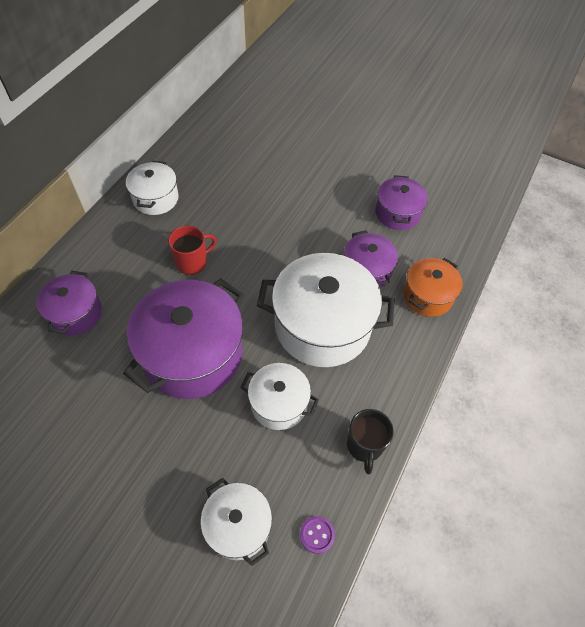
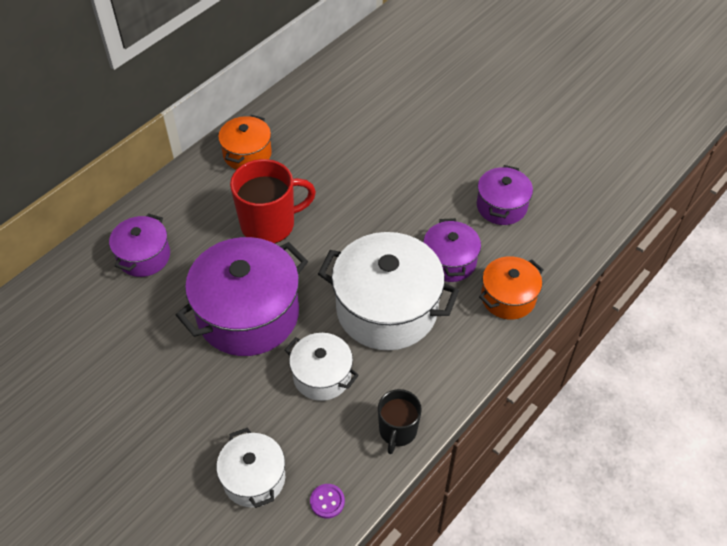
camera: 15 degrees right, 5 degrees down
(155, 198) = (247, 154): white pot -> orange pot
(192, 262) = (269, 224): red mug -> red mug, size x1.65

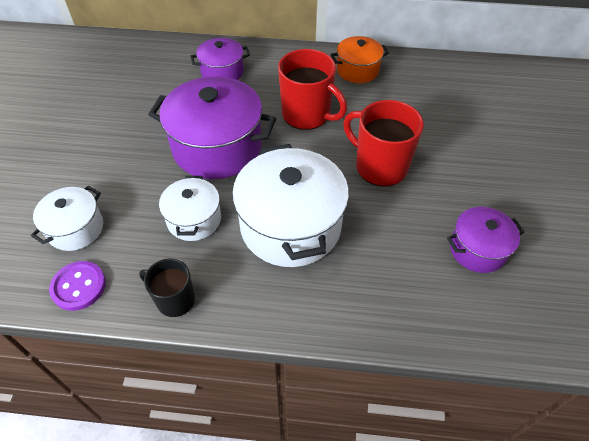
camera: 55 degrees right, 0 degrees up
(327, 501) = (79, 286): purple button -> purple button, size x1.62
(375, 212) = (379, 166): none -> red mug
(397, 431) = (174, 299): black mug -> black mug turned 45 degrees clockwise
(449, 261) = (378, 243): purple pot -> none
(508, 297) = (380, 310): orange pot -> none

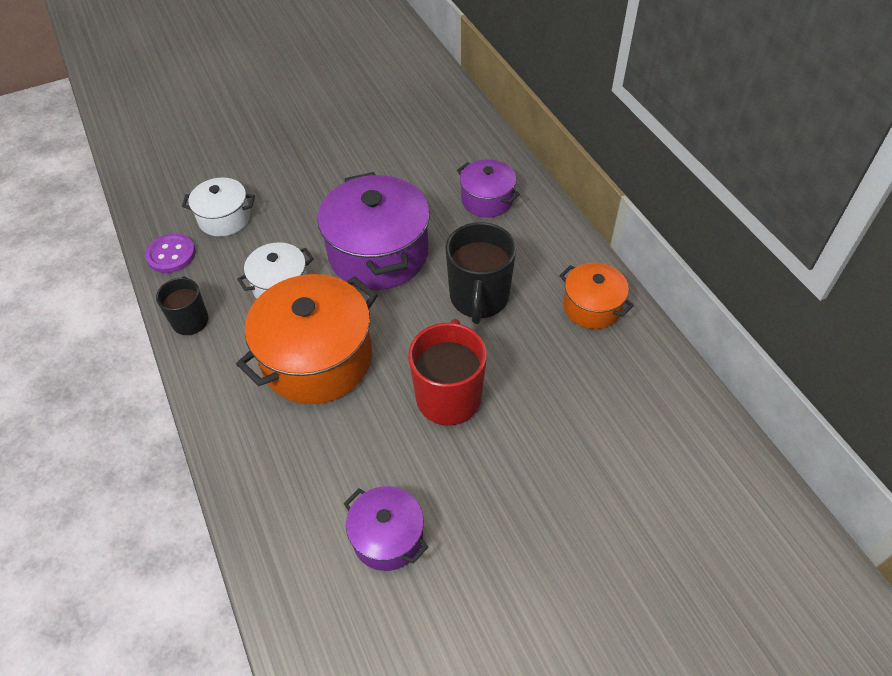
camera: 60 degrees right, 0 degrees up
(290, 226) = (317, 359): white pot -> orange pot
(307, 115) = (479, 298): red mug -> black mug

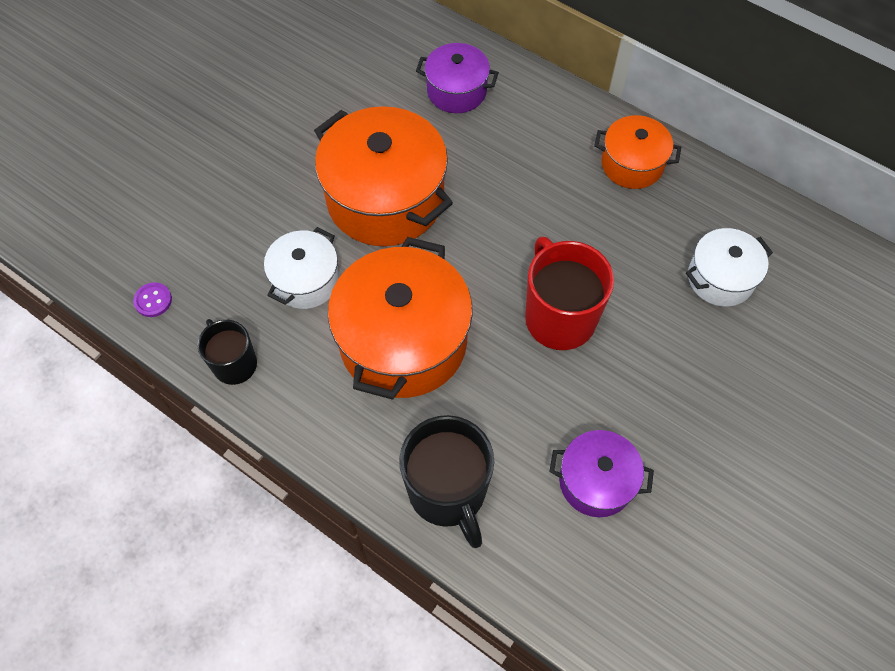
camera: 30 degrees left, 10 degrees up
(171, 255) = (153, 300): purple button -> purple button, size x0.62
(224, 218) = (183, 231): white pot -> white pot (720, 278)
(378, 253) = (385, 199): purple pot -> orange pot
(479, 298) = (520, 203): black mug -> black mug (448, 492)

